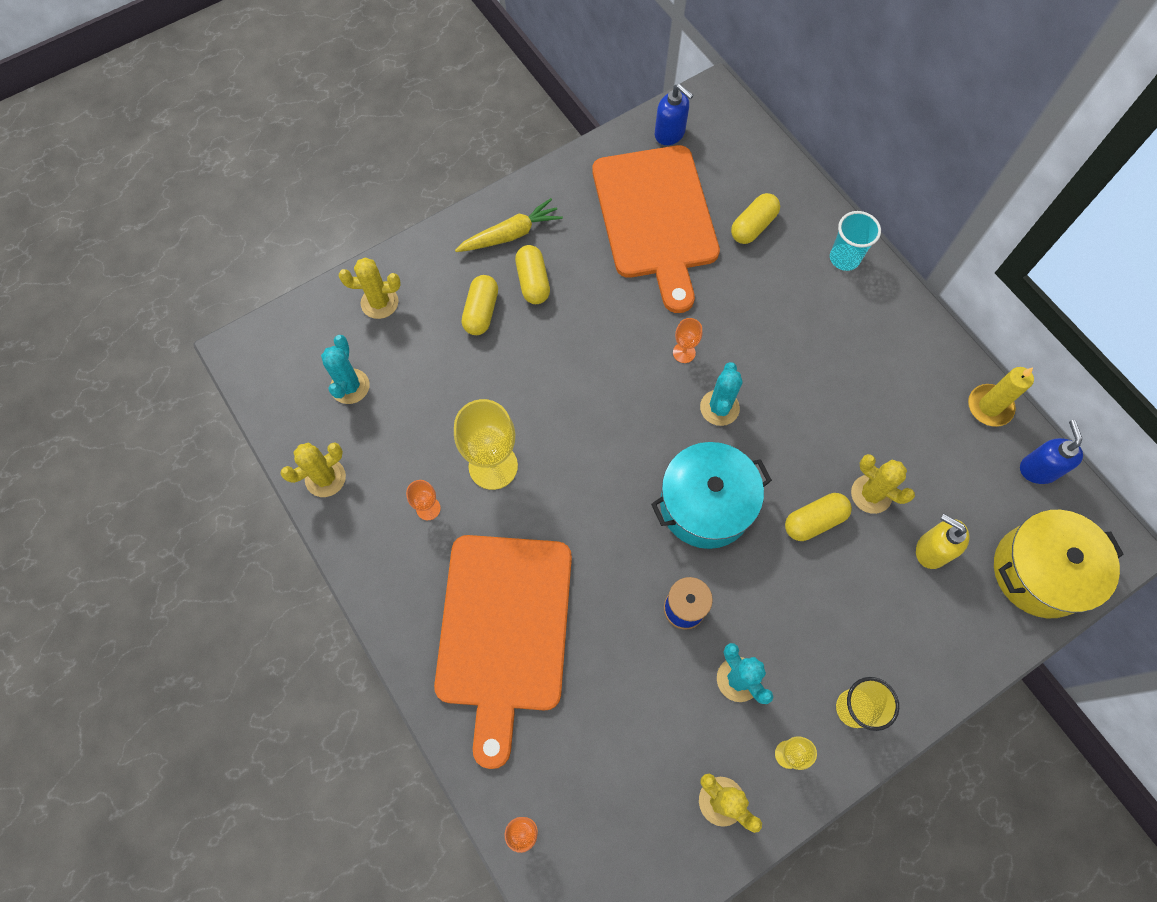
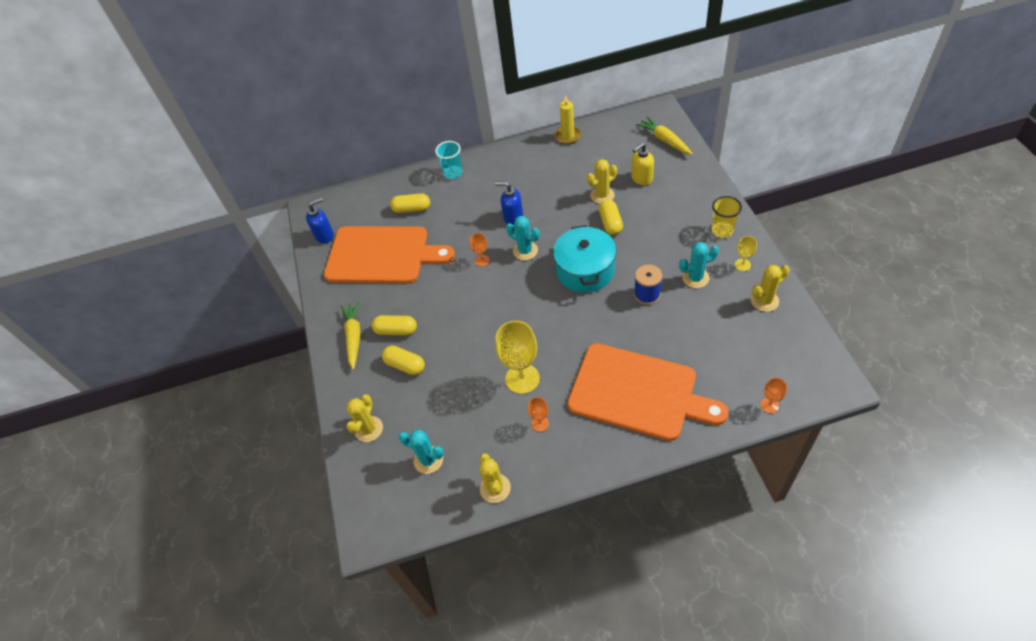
camera: 65 degrees left, 15 degrees down
(753, 226) = (412, 209): yellow capsule -> yellow capsule turned 60 degrees counterclockwise
(1038, 469) = (609, 127): blue soap dispenser -> blue soap dispenser (513, 217)
(1039, 571) = (664, 140): yellow pot -> yellow carrot

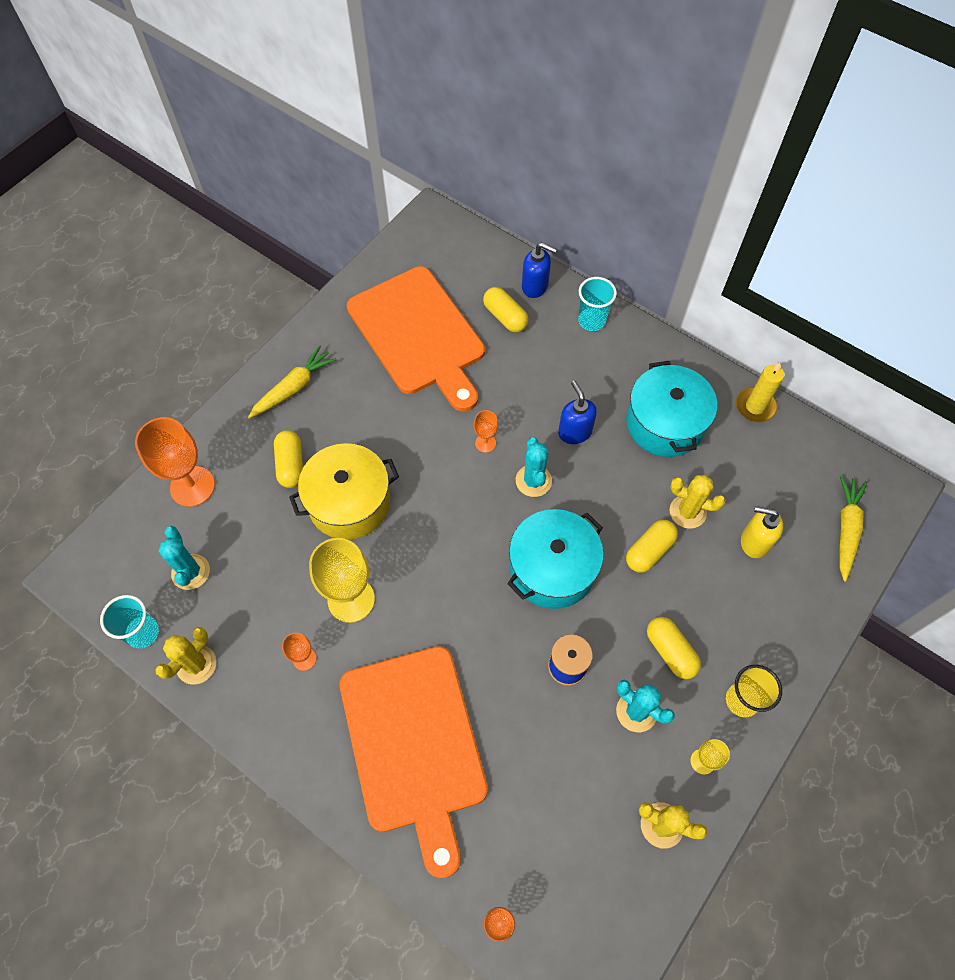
camera: 45 degrees right, 10 degrees up
(325, 235) = (405, 259): blue soap dispenser -> blue soap dispenser (535, 286)
(369, 429) = (192, 486): yellow cactus -> orange goblet
(396, 331) = (329, 423): yellow capsule -> yellow capsule (670, 651)
(446, 510) = (143, 632): none -> turquoise cup
(458, 347) = (349, 502): none -> yellow pot
(543, 176) = (665, 423): none -> turquoise pot

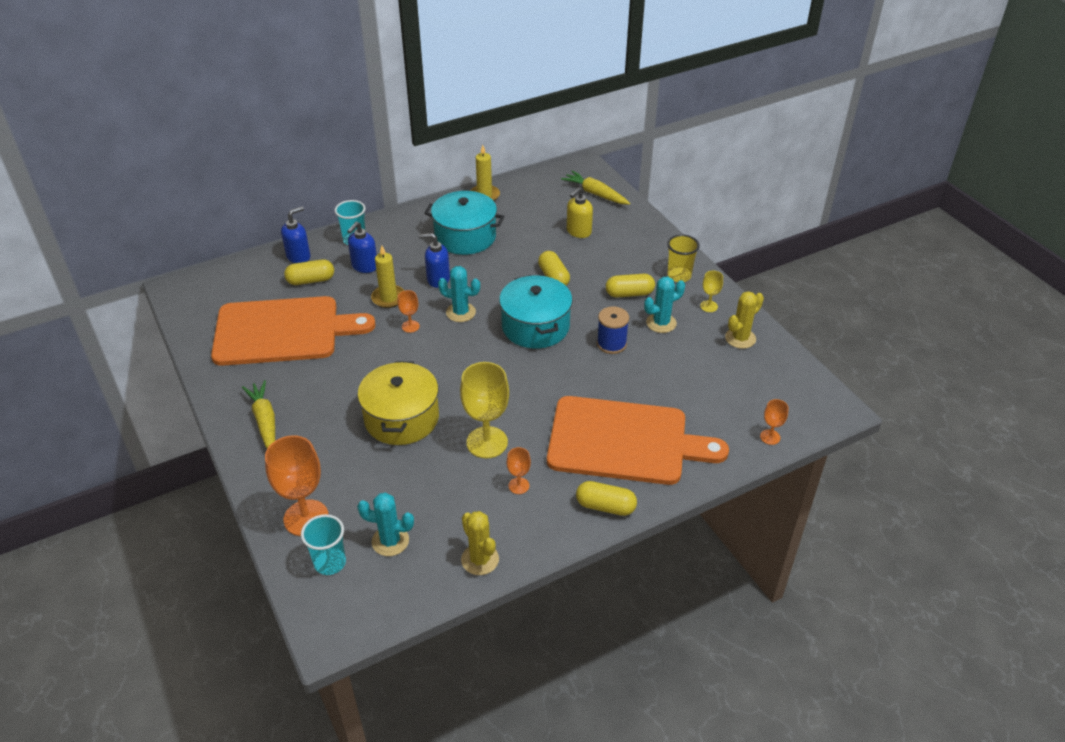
camera: 65 degrees left, 20 degrees down
(143, 632) = (425, 592): turquoise cup -> turquoise cup (330, 563)
(291, 465) = (338, 444): yellow capsule -> yellow capsule (605, 506)
(518, 400) = (388, 298): none -> yellow candle
(555, 352) = (364, 266): none -> blue soap dispenser
(687, 512) = (537, 251): yellow cactus -> none

